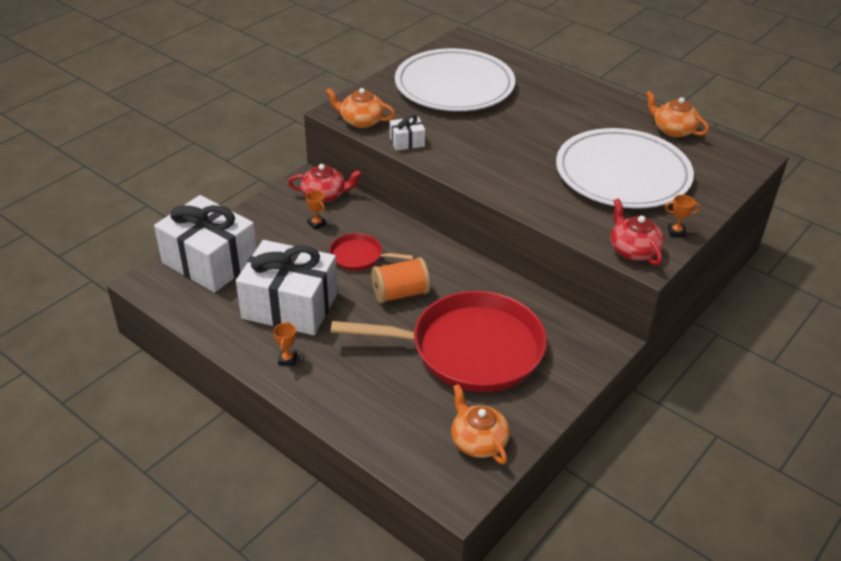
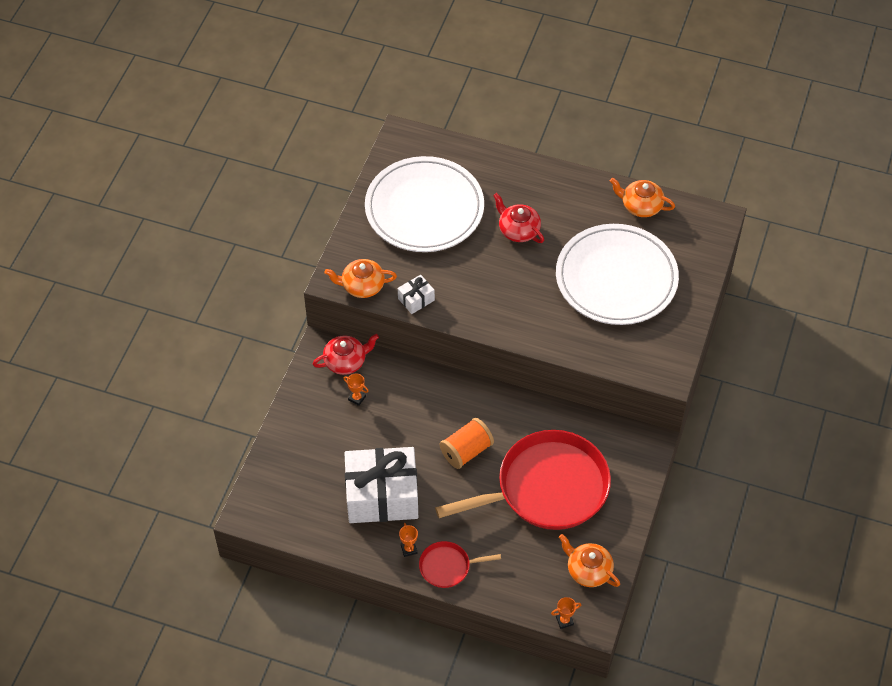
camera: 20 degrees left, 15 degrees up
(210, 261) = (287, 473): white gift -> none
(359, 256) = (412, 422): red pan -> red pan (447, 566)
(633, 250) = (653, 365): red teapot -> red teapot (518, 230)
(676, 232) = (681, 333): orange trophy -> orange trophy (564, 620)

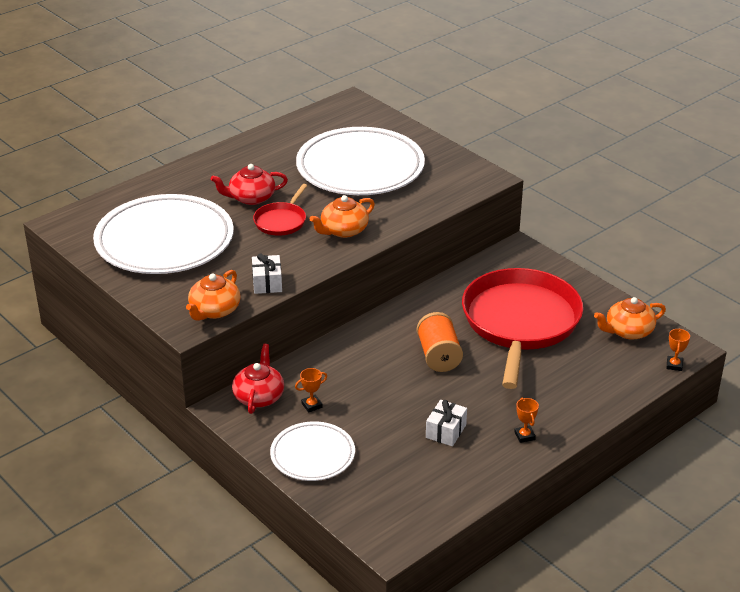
camera: 60 degrees left, 20 degrees down
(306, 425) = (312, 455): none -> white plate
(382, 495) = (445, 431): white gift -> white gift, size x0.43
(409, 549) = (524, 436): orange trophy -> orange trophy turned 60 degrees clockwise
(447, 566) = (564, 417): red pan -> red pan (281, 221)
(641, 206) = (296, 130): orange teapot -> orange teapot (343, 230)

